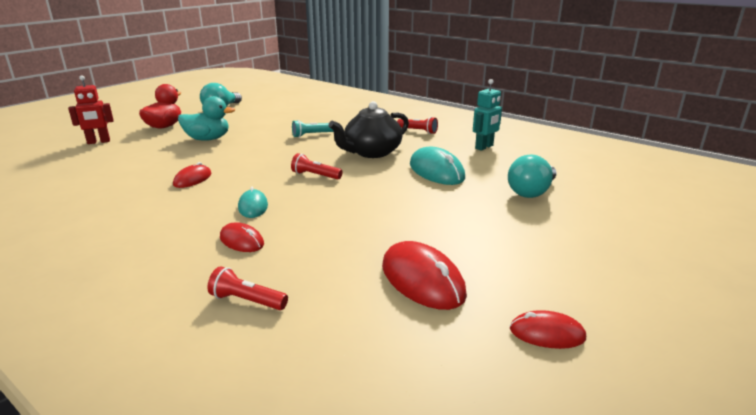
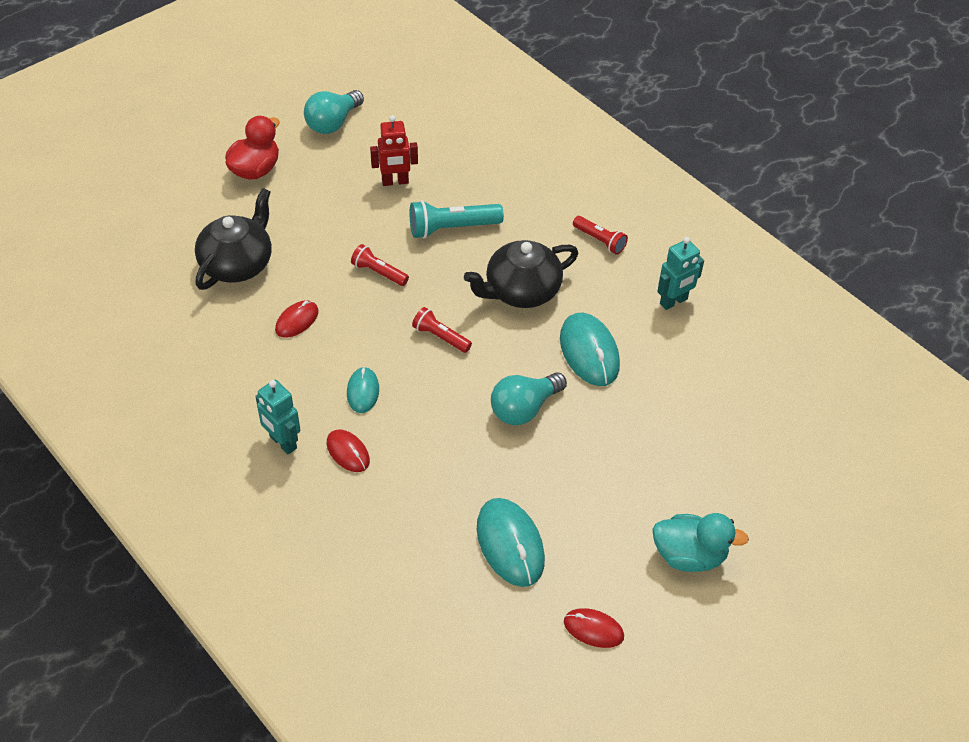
camera: 10 degrees right, 25 degrees up
(98, 142) = (176, 203): red robot -> red robot (395, 182)
(144, 160) = (238, 264): none -> black teapot
(175, 242) = (282, 442): none -> turquoise robot
(208, 139) = (314, 218): turquoise duck -> turquoise duck (689, 555)
(247, 301) = (349, 541): red flashlight -> red flashlight (379, 272)
(312, 135) = (452, 228): turquoise flashlight -> turquoise flashlight, size x1.60
(422, 280) = (510, 544): red mouse -> turquoise mouse
(531, 192) = (684, 418): turquoise light bulb -> turquoise light bulb (524, 408)

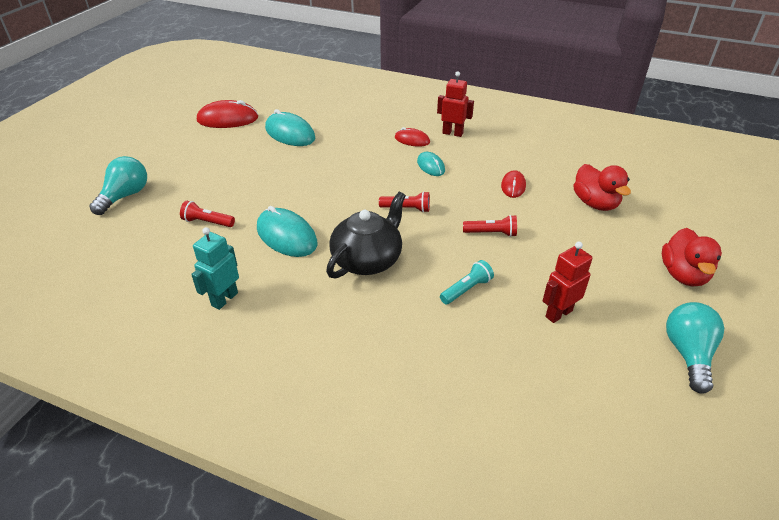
camera: 155 degrees right, 10 degrees down
(238, 264) = (595, 203): black teapot -> red duck
(282, 442) = (452, 133): turquoise robot -> red robot
(452, 228) = (466, 289): turquoise flashlight -> turquoise flashlight, size x0.63
(524, 408) = (317, 189): turquoise light bulb -> turquoise light bulb (125, 196)
(593, 629) = (228, 119): red mouse -> red mouse, size x1.72
(599, 240) = (320, 331): red flashlight -> red flashlight (207, 222)
(689, 555) = (178, 156): turquoise duck -> none

